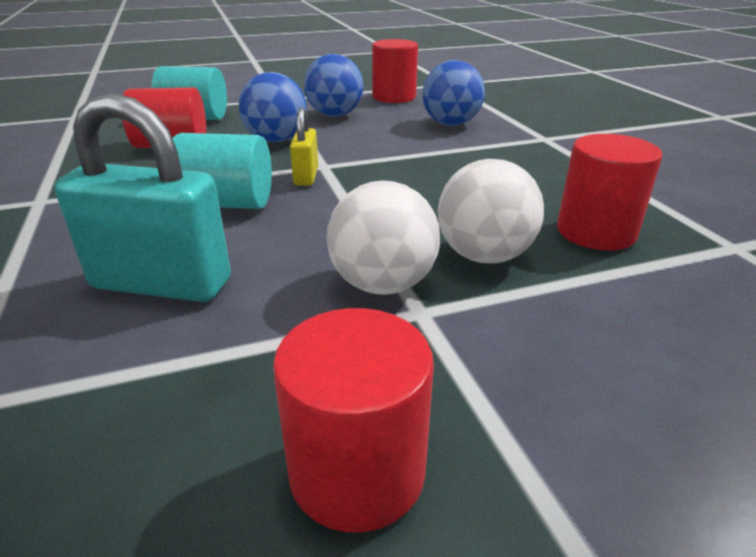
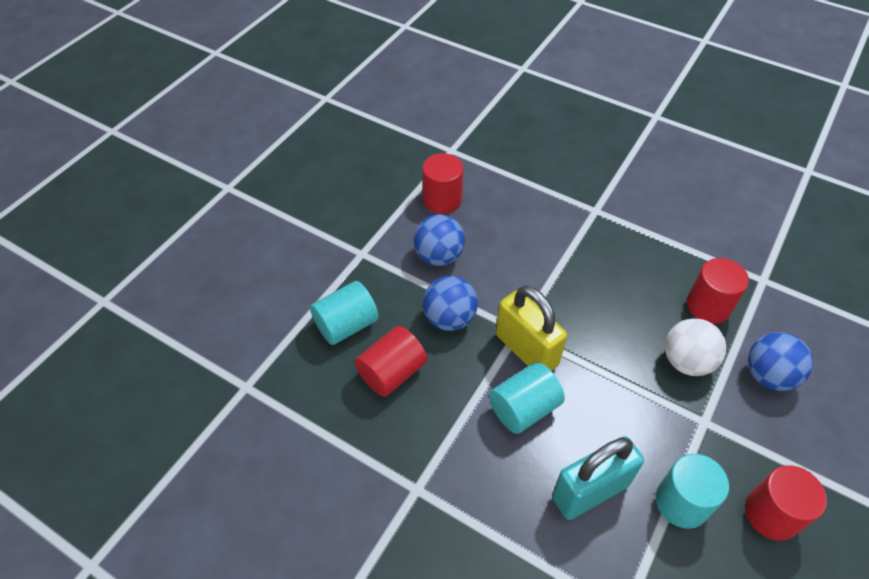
camera: 40 degrees left, 20 degrees up
(242, 360) = (681, 502): none -> turquoise cylinder
(306, 177) = (526, 350): yellow padlock -> yellow padlock, size x1.93
(383, 284) = (673, 415): white ball -> none
(451, 124) = (526, 223): blue ball -> blue ball (768, 375)

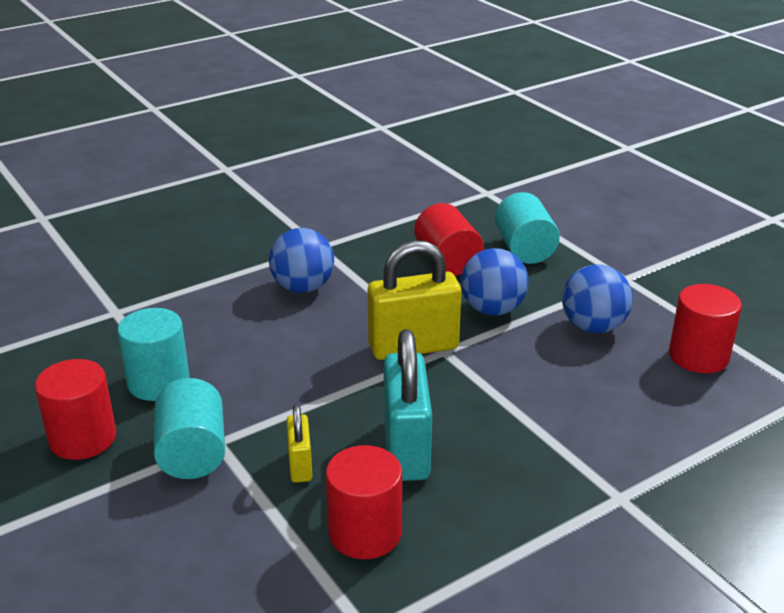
camera: 115 degrees right, 20 degrees down
(524, 408) = (344, 322): turquoise cylinder -> turquoise cylinder (192, 453)
(590, 491) = (227, 332): turquoise padlock -> turquoise padlock (406, 449)
(686, 361) = (300, 465): white ball -> yellow padlock
(768, 375) = (218, 533): blue ball -> blue ball (303, 287)

